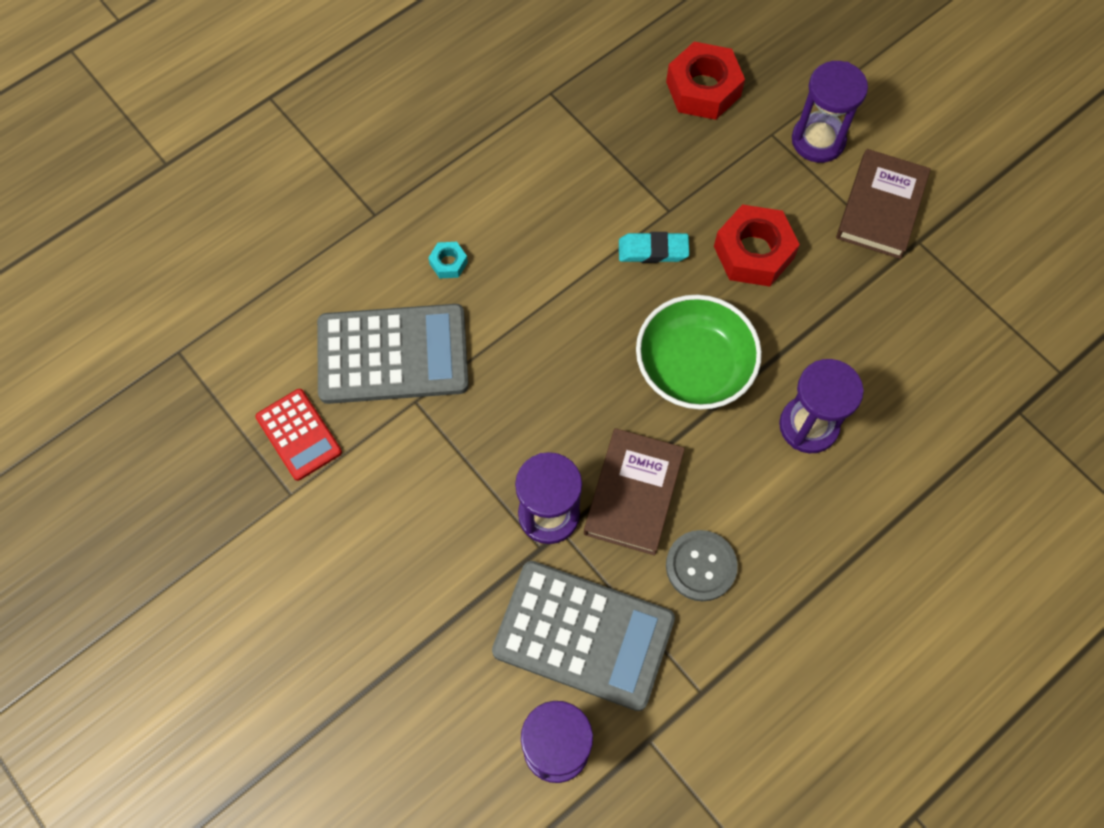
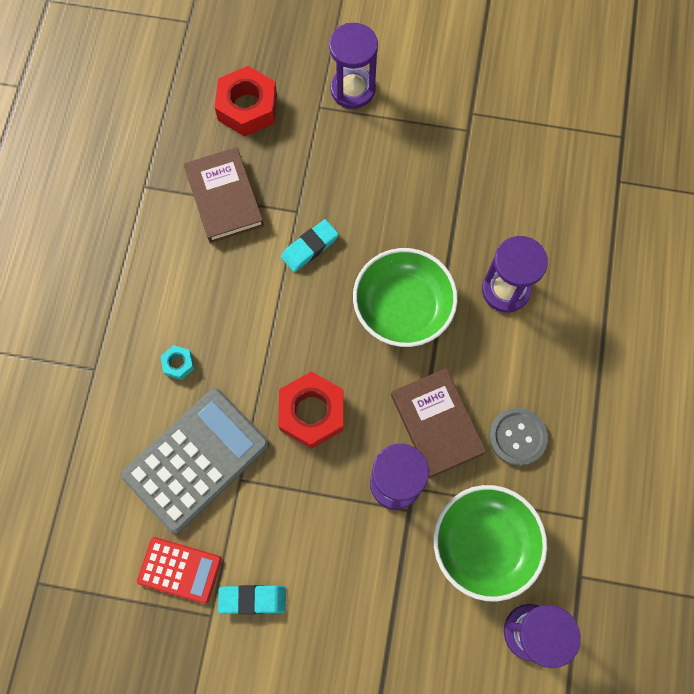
camera: 40 degrees left, 5 degrees up
(337, 509) = (252, 599): none -> turquoise eraser
(583, 635) = (484, 544): grey calculator -> green bowl
(753, 252) = (375, 199): red nut -> red nut (311, 412)
(881, 207) = (430, 107): brown book -> brown book (224, 198)

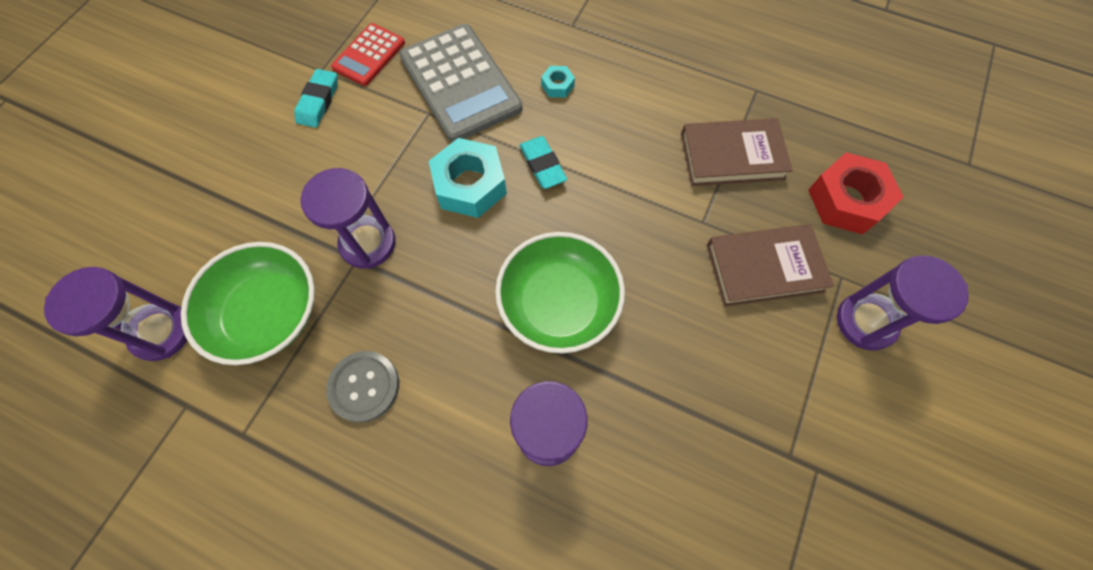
camera: 105 degrees right, 5 degrees down
(309, 247) = (655, 224): turquoise eraser -> turquoise eraser (542, 165)
(311, 412) = (470, 185): red nut -> turquoise nut
(436, 424) = (413, 301): brown book -> brown book (764, 268)

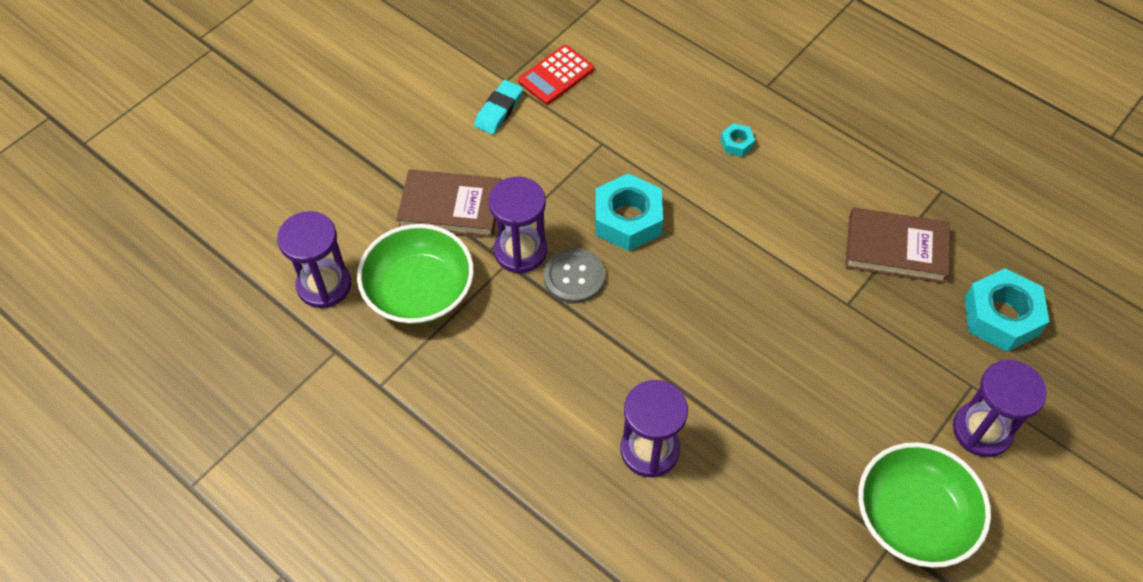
camera: 15 degrees right, 10 degrees down
(364, 386) = (493, 372): grey button -> grey button (574, 277)
(460, 83) = (640, 121): grey calculator -> none
(542, 165) = (702, 216): turquoise eraser -> none
(559, 303) = (687, 344): green bowl -> green bowl (913, 517)
(764, 268) = (896, 359): brown book -> brown book (451, 207)
(846, 200) = (1001, 316): red nut -> turquoise nut

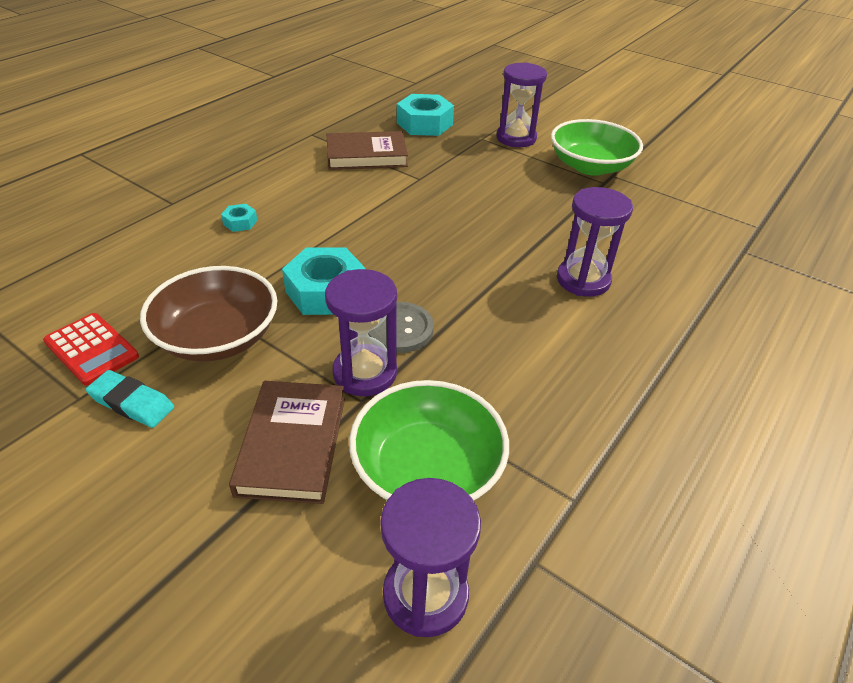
camera: 95 degrees left, 15 degrees down
(567, 149) = (218, 337): none -> brown bowl
(895, 249) = (366, 155): brown book -> brown book turned 75 degrees clockwise

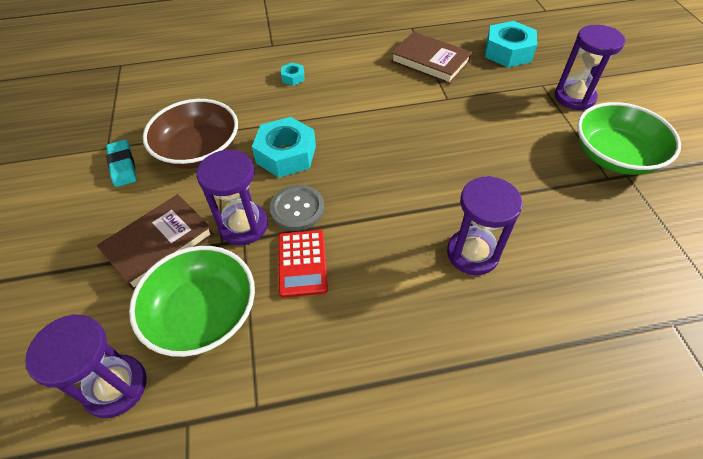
camera: 45 degrees right, 10 degrees up
(91, 349) = (140, 122): red calculator -> red calculator (302, 263)

